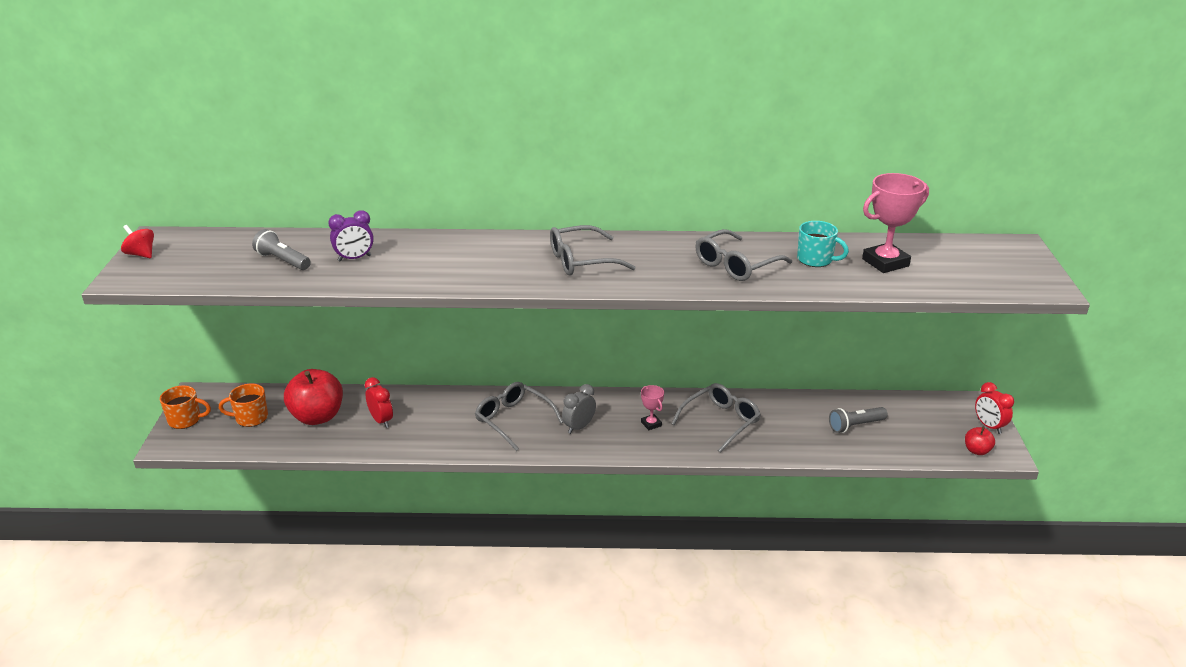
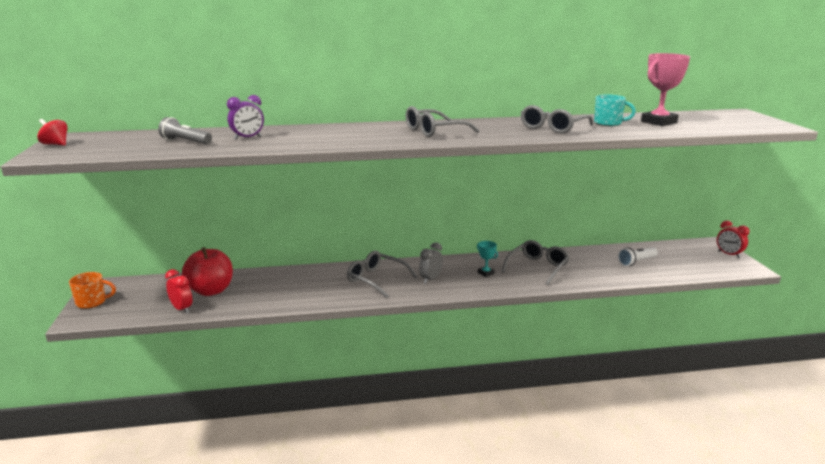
camera: 10 degrees left, 10 degrees down
(250, 418) = (151, 296): orange mug -> none
(381, 420) = (267, 288): red clock -> red clock (182, 309)
(651, 424) = (486, 273): pink trophy -> turquoise trophy
(855, 426) = (636, 262): grey flashlight -> white flashlight
(977, 451) = (730, 268): red apple -> none

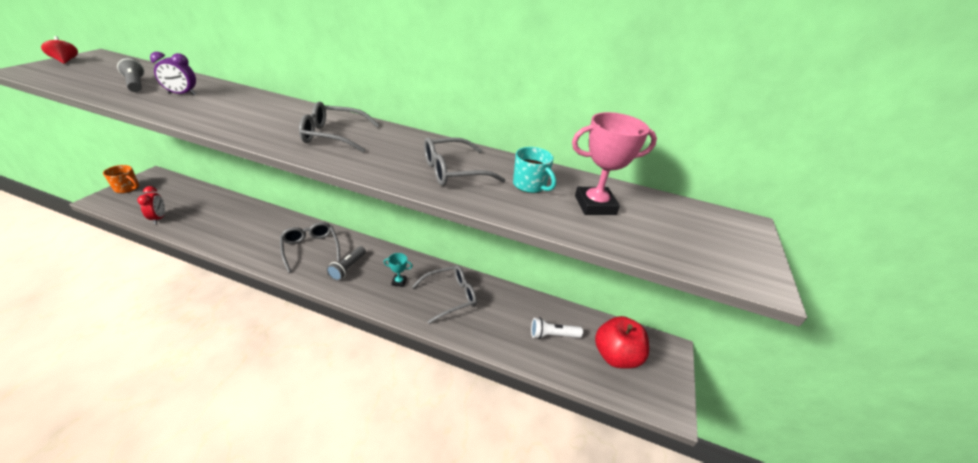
camera: 25 degrees right, 15 degrees up
(211, 290) = (198, 209): red apple -> red apple (615, 356)
(430, 279) = (347, 268): grey clock -> grey flashlight
(486, 273) = (399, 282): turquoise trophy -> turquoise trophy turned 75 degrees counterclockwise
(729, 254) = (670, 374): red clock -> none

